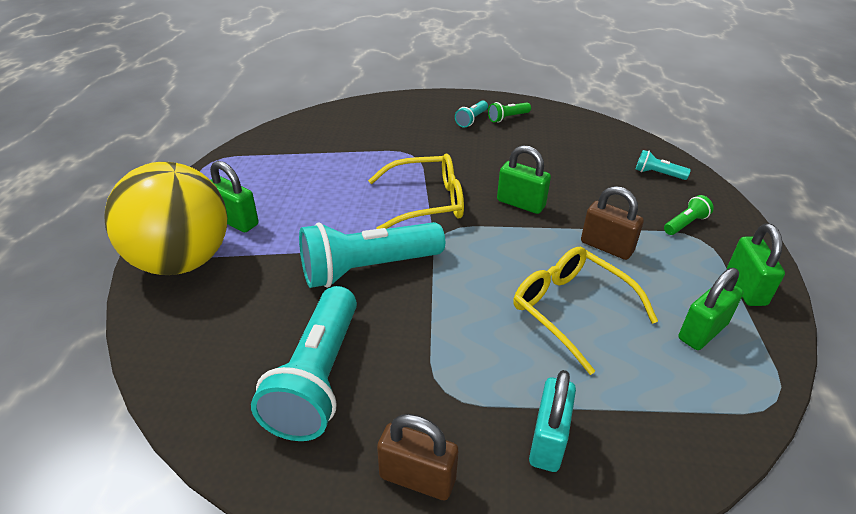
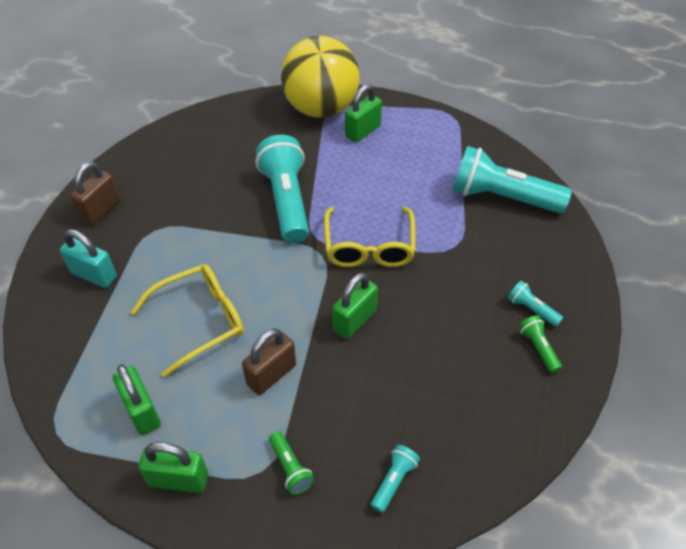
camera: 100 degrees right, 10 degrees up
(317, 378) = (190, 172): turquoise flashlight -> turquoise flashlight (502, 197)

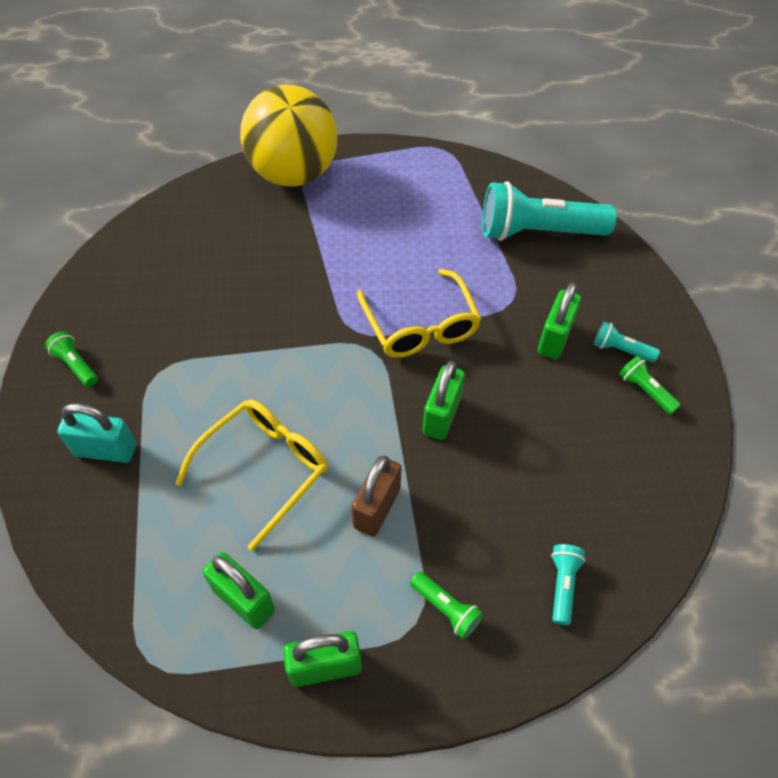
camera: 20 degrees left, 5 degrees up
(100, 210) = (76, 365): brown padlock -> green flashlight
(287, 201) = (302, 296): turquoise flashlight -> none
(363, 131) = (354, 191): green padlock -> green padlock (554, 339)

